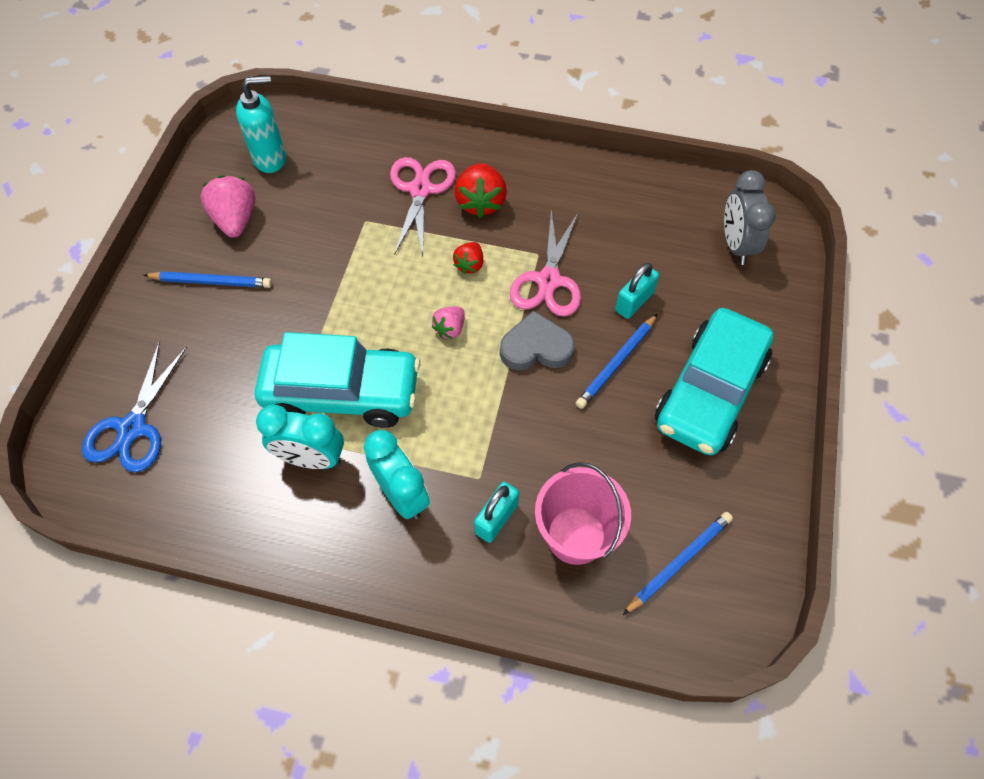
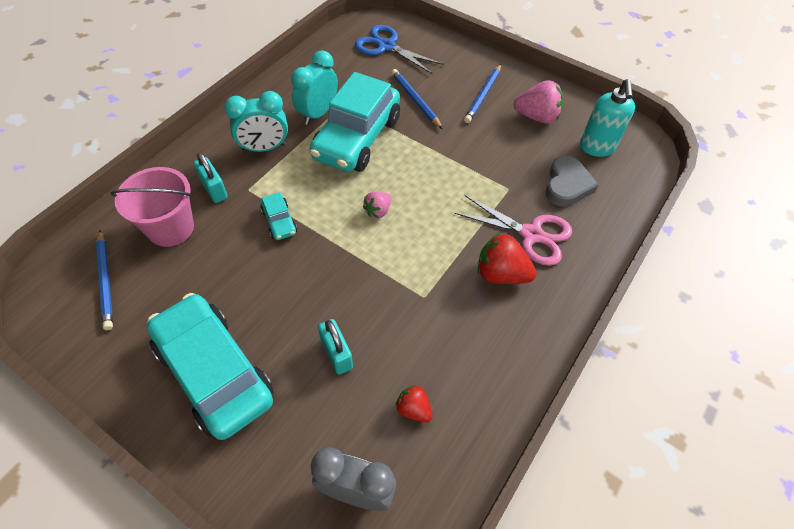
camera: 110 degrees right, 5 degrees down
(450, 329) = (378, 211): pink strawberry -> pink strawberry turned 105 degrees counterclockwise
(469, 265) = (434, 243): red strawberry -> red strawberry (413, 409)
(510, 420) = (279, 221): none -> turquoise car
(536, 347) = (331, 260): grey heart -> grey heart (567, 185)
(549, 281) = (391, 294): pink scissors -> none
(616, 363) = (284, 311): blue pencil -> blue pencil (415, 100)

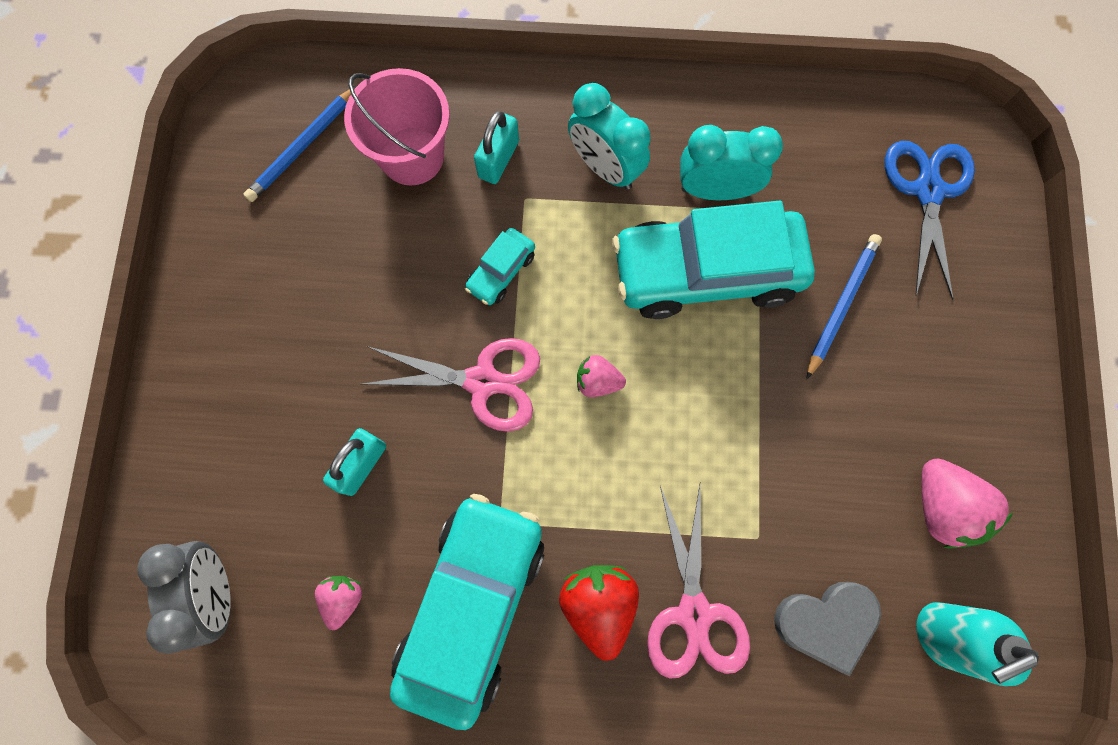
camera: 60 degrees right, 20 degrees up
(215, 372) = (264, 347): turquoise car -> turquoise car (472, 606)
(335, 263) = (483, 381): none -> pink scissors
(413, 409) = (343, 598): red strawberry -> pink strawberry
(483, 95) = (929, 398): blue pencil -> none

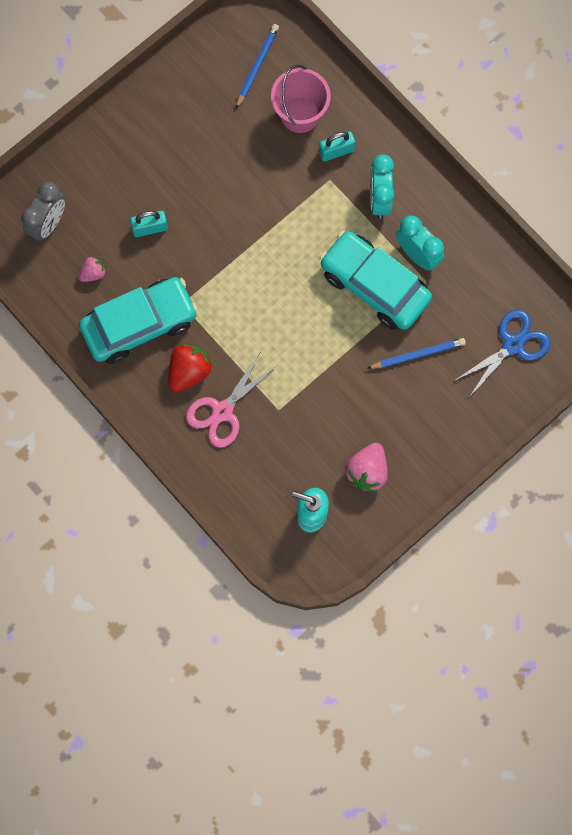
camera: 45 degrees right, 0 degrees up
(303, 146) = (257, 66): blue pencil -> blue pencil turned 120 degrees clockwise
(483, 381) = (232, 241): pink scissors -> none
(501, 271) = (286, 202): turquoise car -> none
(597, 381) = (279, 286): pink strawberry -> none
(826, 623) = (270, 465): grey heart -> none

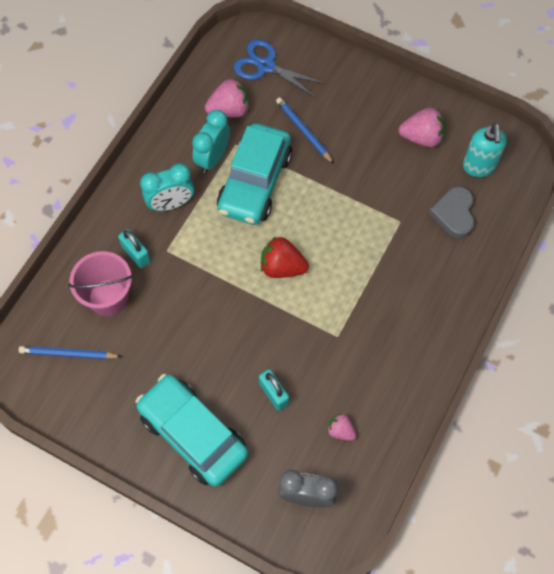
camera: 110 degrees left, 10 degrees down
(139, 324) = (373, 367): turquoise car -> turquoise car (193, 434)
(189, 371) = (399, 307): red strawberry -> red strawberry (282, 267)
(222, 412) = (423, 266): pink scissors -> none
(267, 466) = (454, 214): none -> grey heart
(470, 289) = (229, 110): none -> pink strawberry

